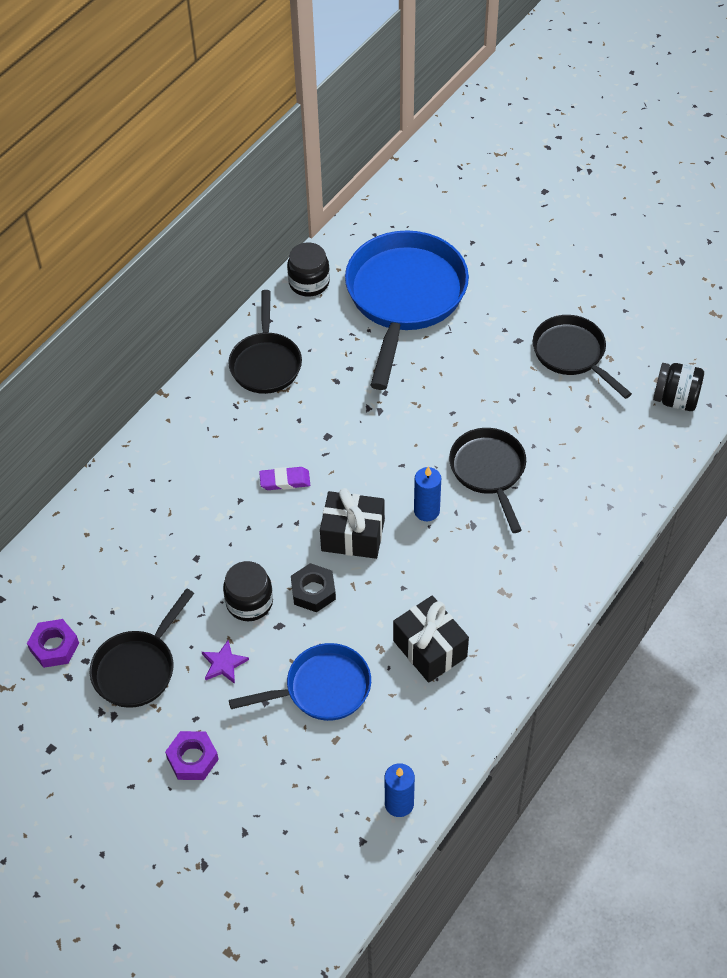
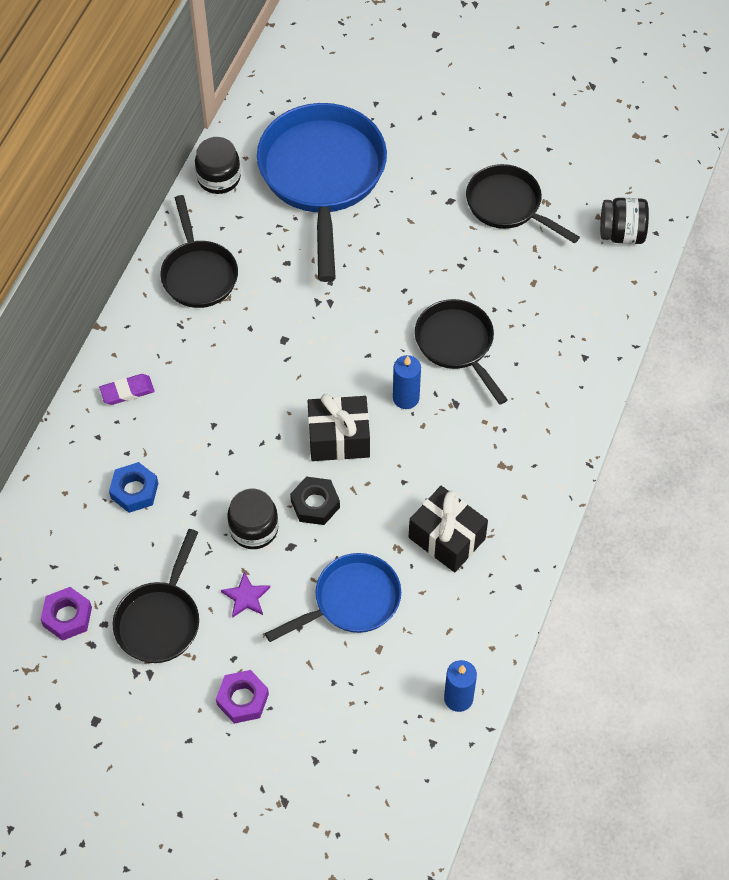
camera: 15 degrees left, 5 degrees up
(150, 545) = (134, 491): none -> blue nut
(285, 481) = (254, 395): purple eraser -> purple eraser (127, 391)

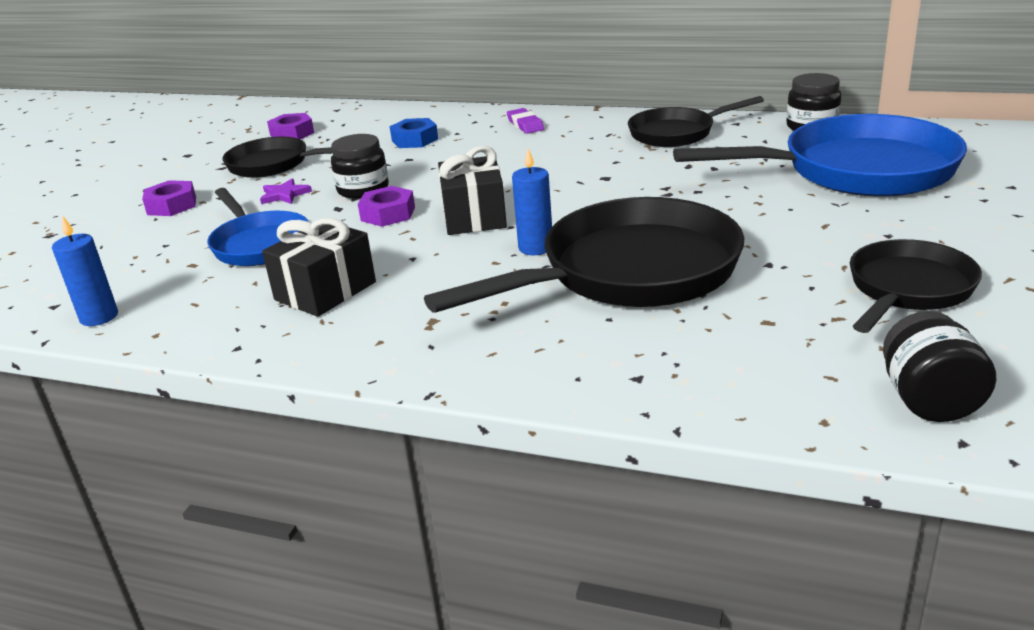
camera: 90 degrees right, 30 degrees down
(315, 504) = (388, 214): black nut -> purple nut
(457, 344) = (629, 272): black pan -> black pan, size x1.73

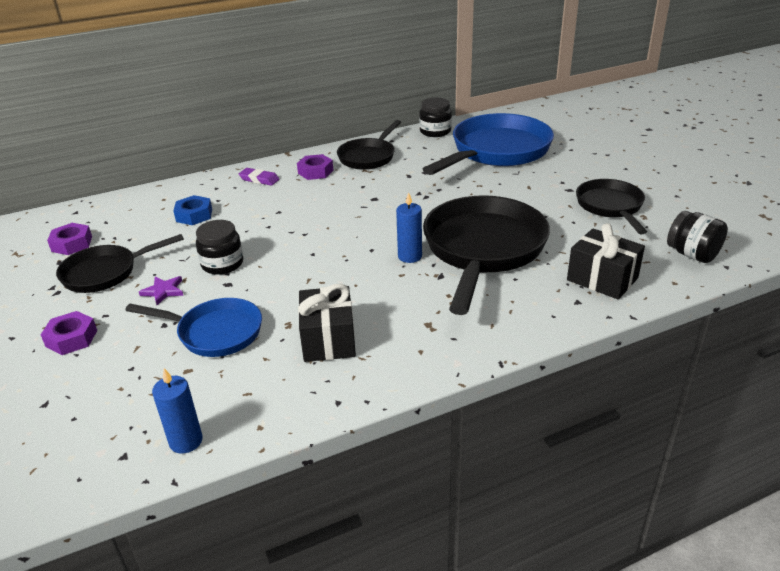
camera: 45 degrees left, 5 degrees up
(388, 214) = (274, 273): purple nut -> purple nut (315, 172)
(474, 217) = (338, 252): black gift -> black gift (602, 279)

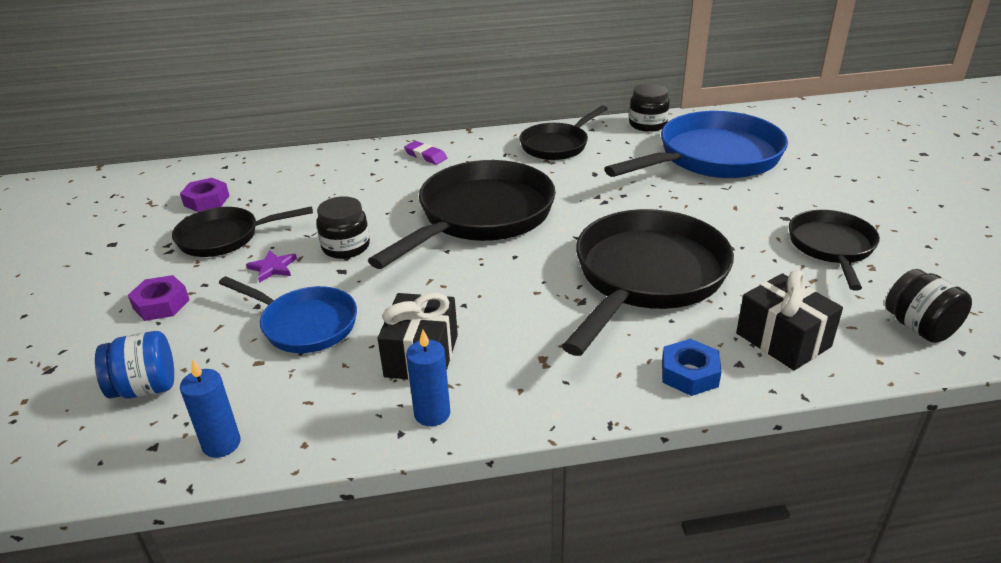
camera: 15 degrees right, 0 degrees up
(92, 410) = (145, 388): none -> blue jar
(194, 215) = (340, 187): blue nut -> blue nut (689, 374)
(315, 172) = (490, 155): purple nut -> none
(329, 222) = (480, 216): none -> black pan
(410, 256) = (555, 271): blue candle -> blue candle (432, 414)

